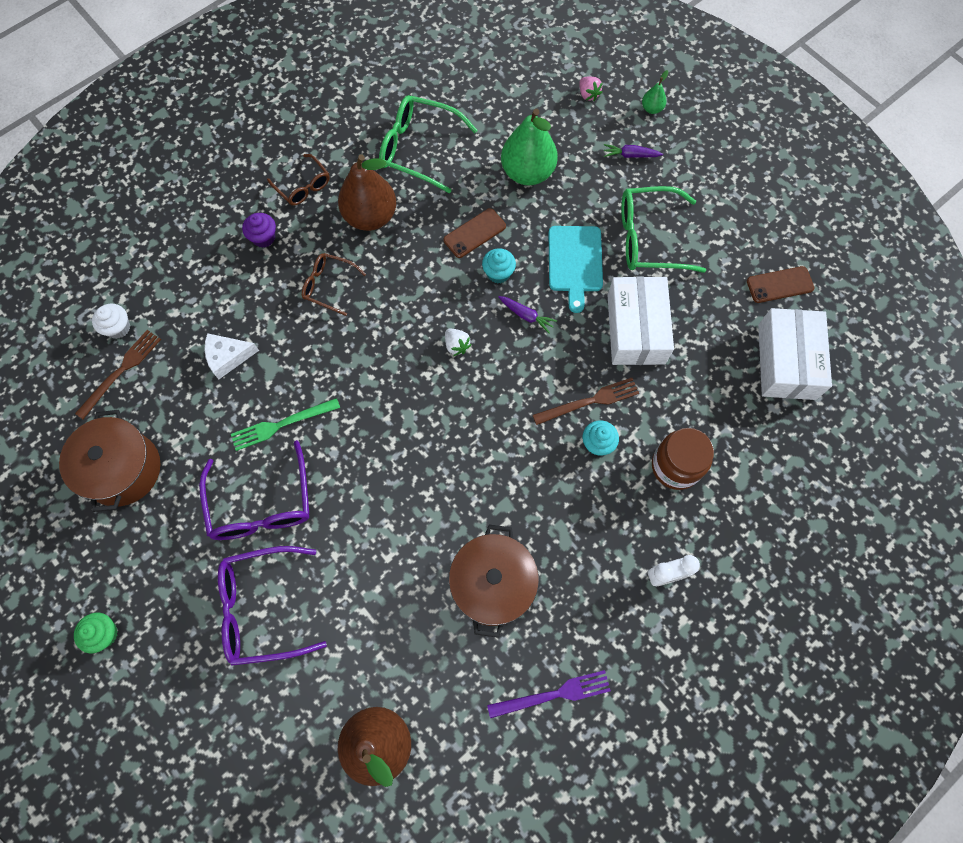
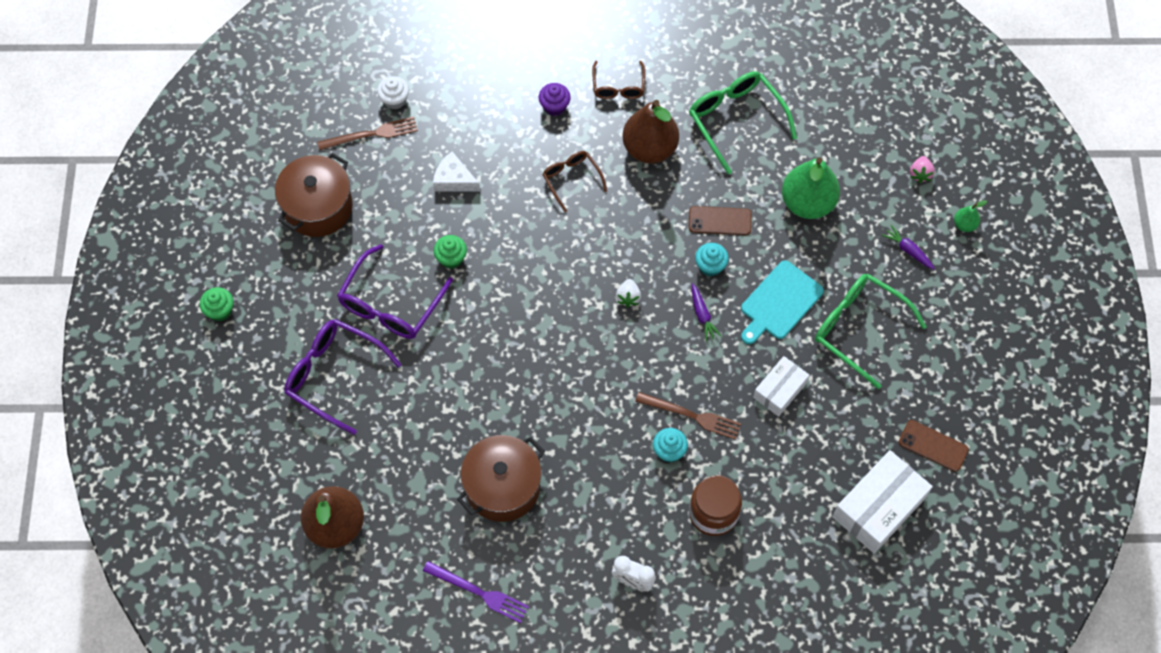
camera: 40 degrees right, 5 degrees down
(282, 424) = (451, 258): green fork -> green cupcake
(636, 329) = (780, 390): white box -> white box, size x0.60

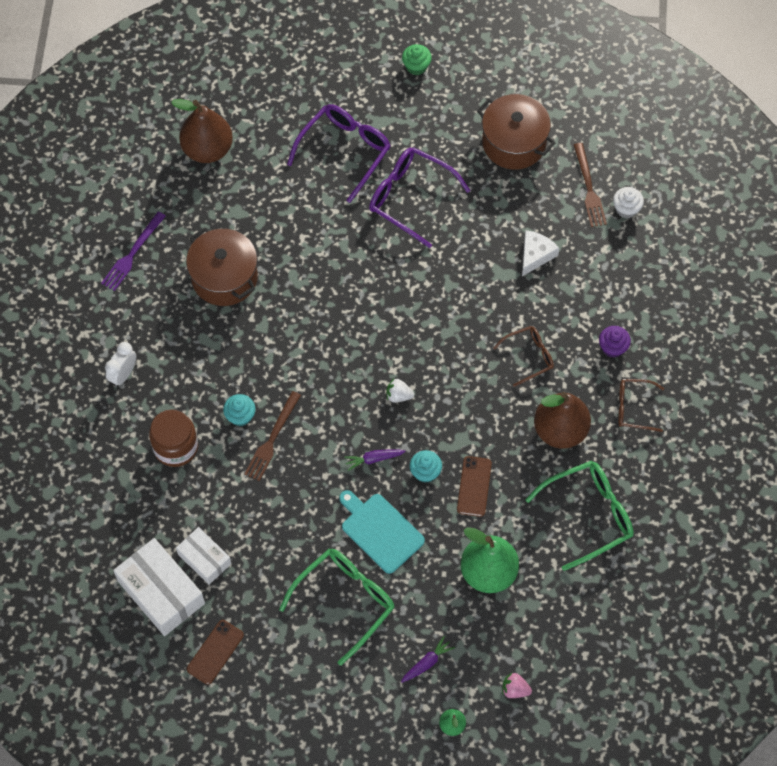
camera: 95 degrees right, 0 degrees up
(451, 258) = (452, 248): green cupcake -> none
(780, 390) = (289, 519): white box -> white box (204, 559)

